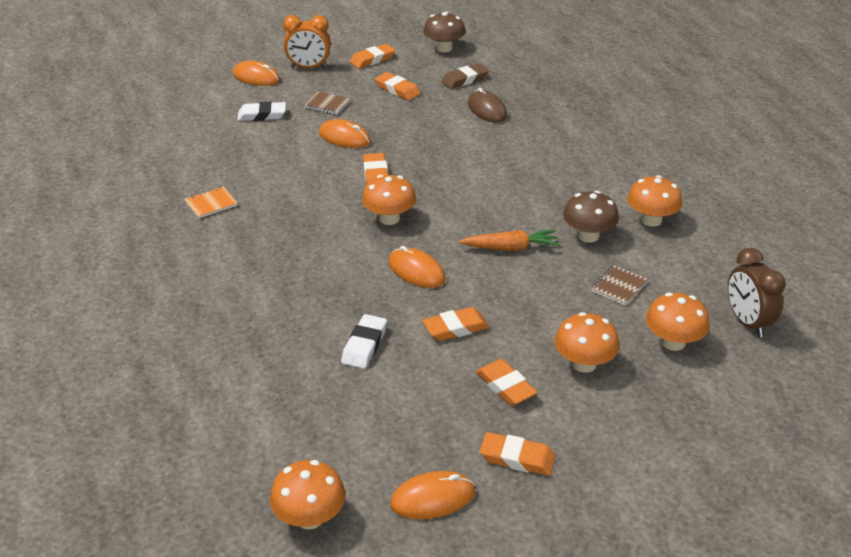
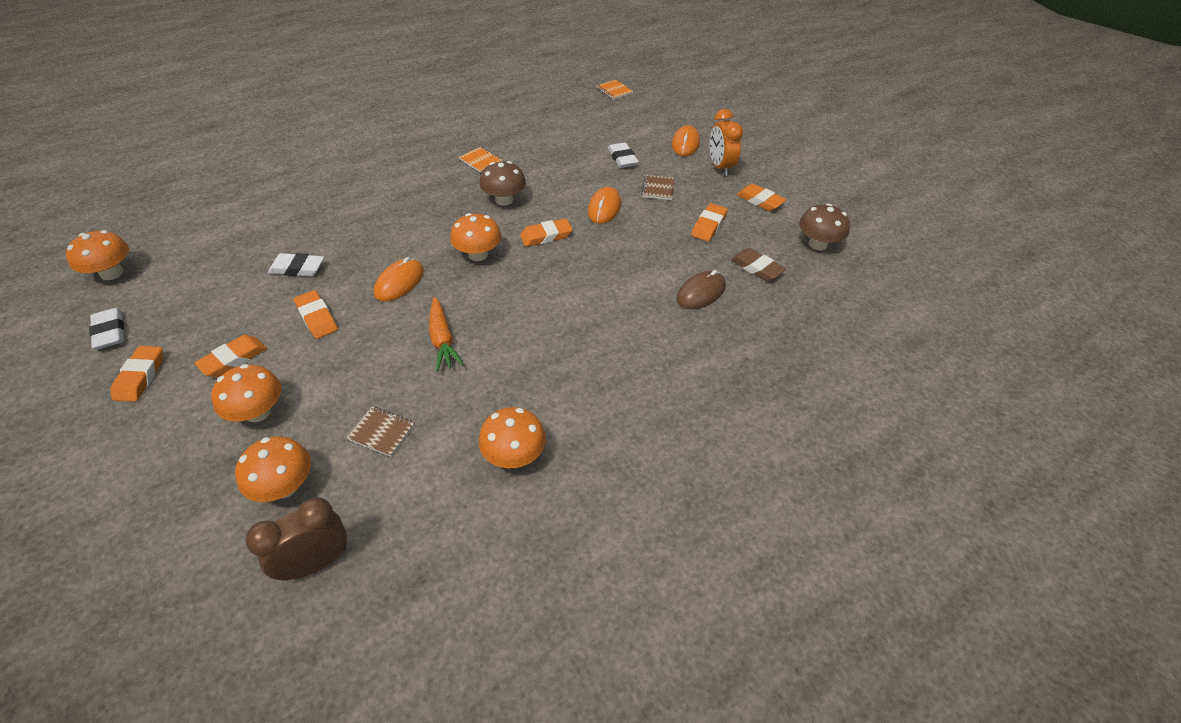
camera: 75 degrees right, 10 degrees up
(115, 100) = (614, 91): none -> orange notebook
(432, 498) = (110, 332): orange mouse -> white eraser
(588, 236) = (472, 399): brown mushroom -> brown mushroom (504, 200)

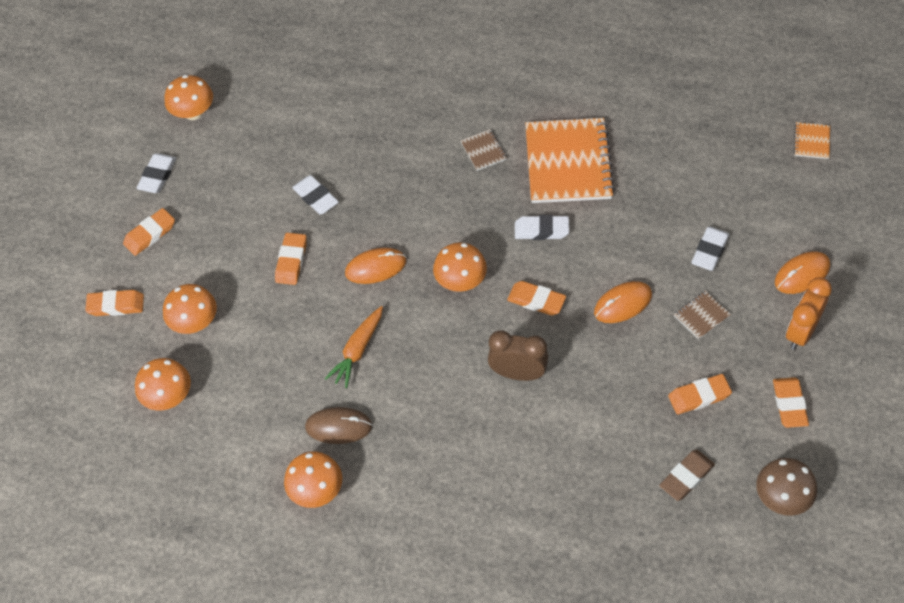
camera: 50 degrees right, 10 degrees up
(233, 359) = (212, 261): orange eraser -> orange eraser (116, 305)
(316, 562) = (146, 466): brown clock -> brown clock (518, 373)
(382, 432) = (253, 401): brown notebook -> brown notebook (483, 151)
(481, 161) = (568, 163): orange notebook -> orange notebook, size x2.38
(504, 200) = (541, 230): brown mushroom -> white eraser
(701, 292) = (604, 463): brown mouse -> brown mouse (338, 427)
(756, 268) = (686, 477): brown eraser -> brown eraser turned 45 degrees clockwise

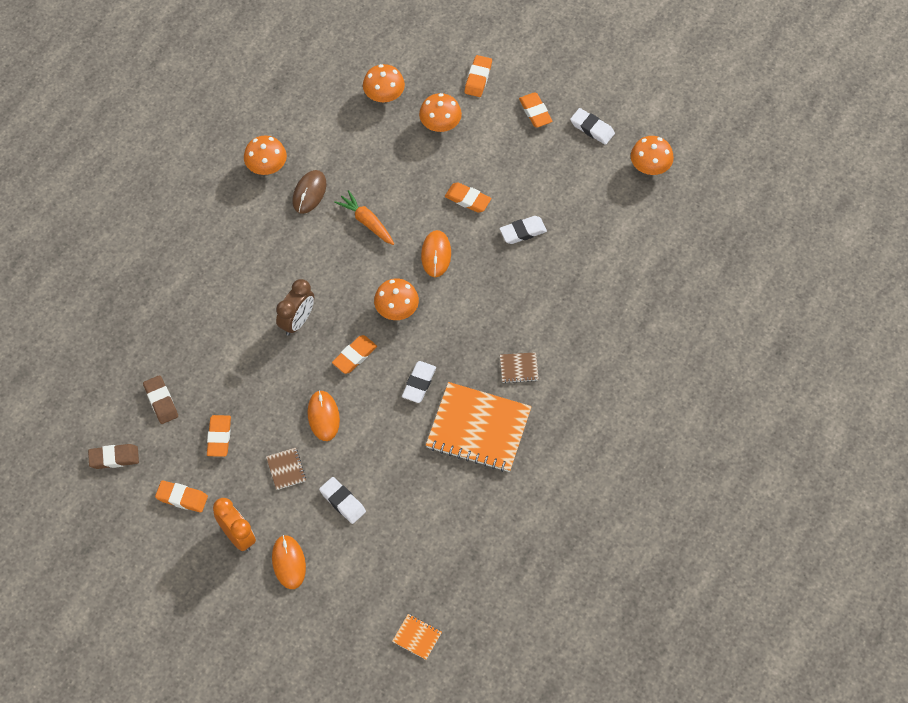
camera: 105 degrees right, 5 degrees up
(782, 497) = (114, 458): brown mushroom -> brown eraser

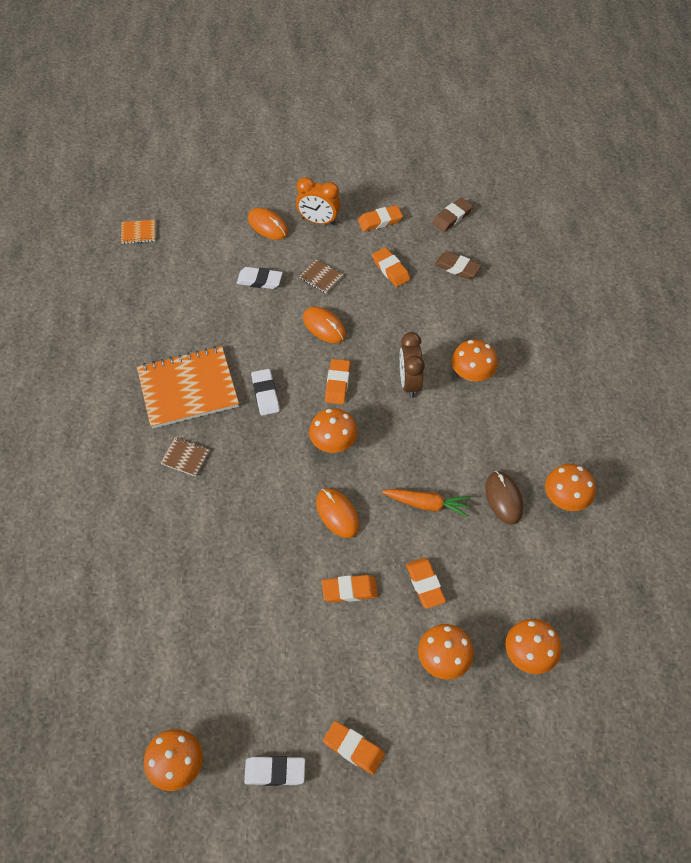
camera: 145 degrees right, 5 degrees down
(242, 297) = (472, 373): none -> orange mushroom
(478, 78) = (449, 749): orange eraser -> orange eraser (425, 584)
(519, 368) = (185, 457): brown notebook -> brown notebook turned 60 degrees clockwise
(523, 232) = (269, 591): white eraser -> none

